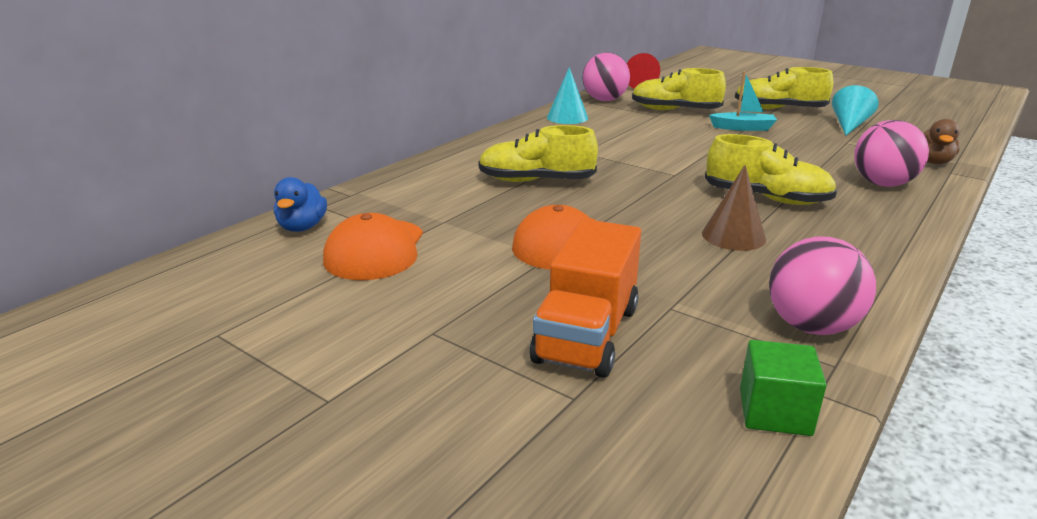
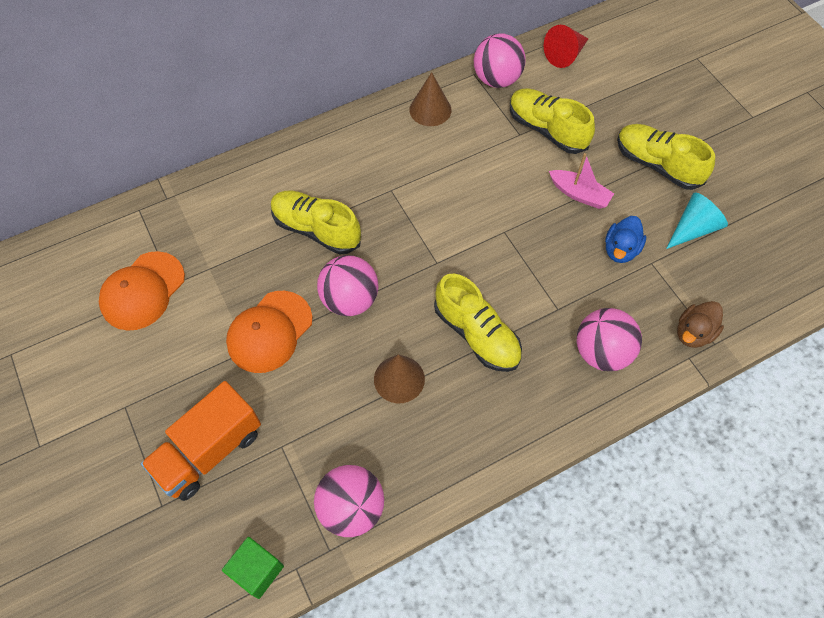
camera: 25 degrees right, 35 degrees up
(302, 227) = (112, 237): blue duck -> blue duck (620, 250)
(567, 117) = (430, 109): turquoise cone -> brown cone
(620, 207) = (350, 300): none -> pink ball
(743, 128) = (579, 194): turquoise boat -> pink boat

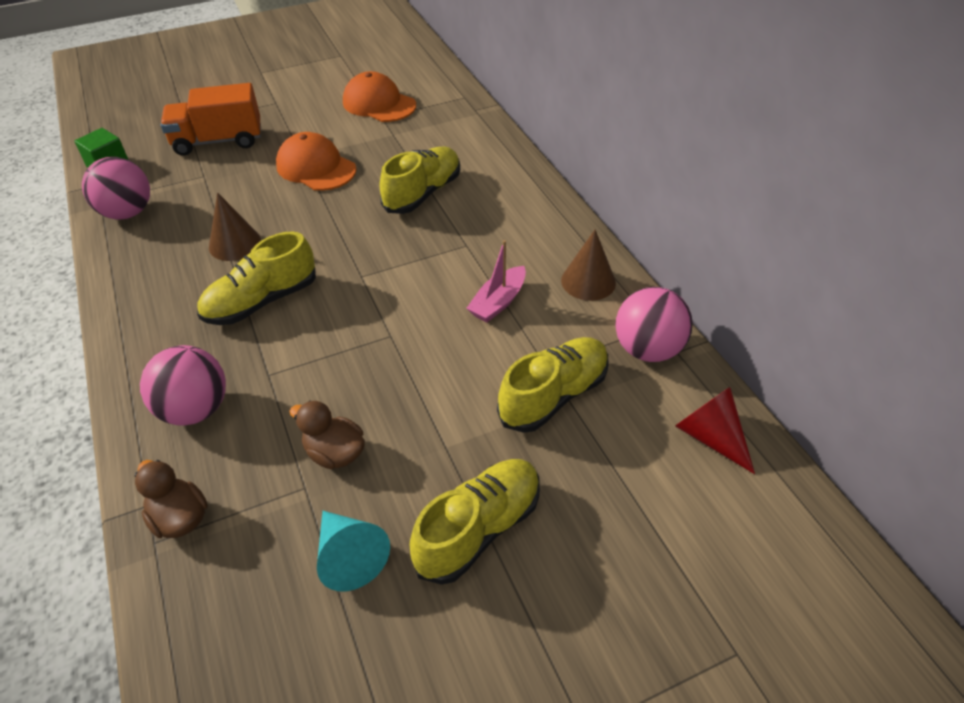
camera: 95 degrees right, 15 degrees down
(209, 451) = (218, 141): orange truck -> orange truck turned 60 degrees counterclockwise
(350, 300) = (334, 214): pink ball -> none
(579, 194) = (436, 418): pink boat -> pink boat (498, 302)
(620, 250) = (335, 453): blue duck -> brown duck

